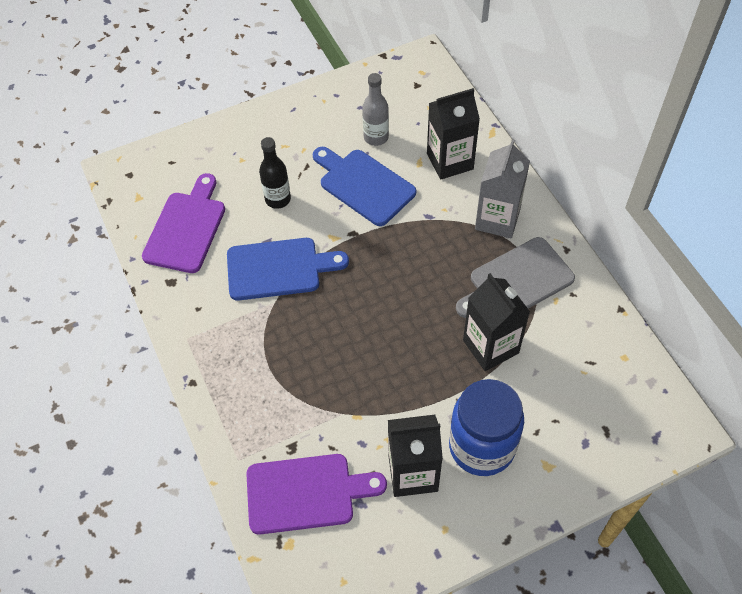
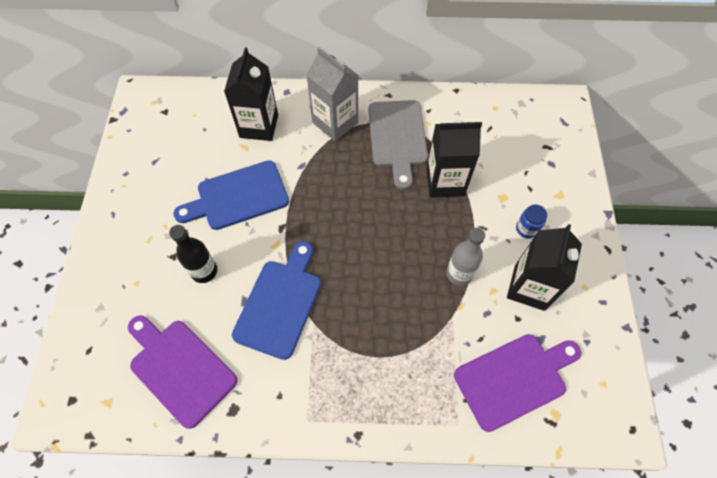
camera: 65 degrees left, 5 degrees up
(306, 493) = (514, 378): purple cutting board -> purple cutting board turned 45 degrees clockwise
(376, 137) = (195, 165): grey bottle -> grey bottle (459, 274)
(482, 446) = (526, 229): blue jar -> blue jar, size x0.41

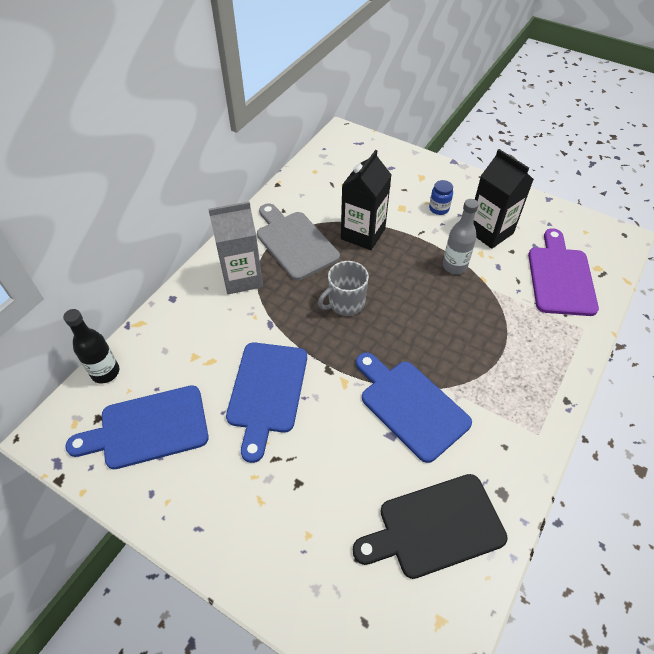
camera: 60 degrees left, 10 degrees down
(171, 143) = (148, 428): none -> blue cutting board
(180, 368) = (435, 527): purple cutting board -> black cutting board
(204, 271) = (335, 459): black bottle -> black bottle (105, 372)
(259, 126) = (195, 338): black carton -> none
(356, 207) = (345, 303): none -> grey mug
(397, 137) = (294, 242): grey cutting board -> grey cutting board turned 150 degrees counterclockwise

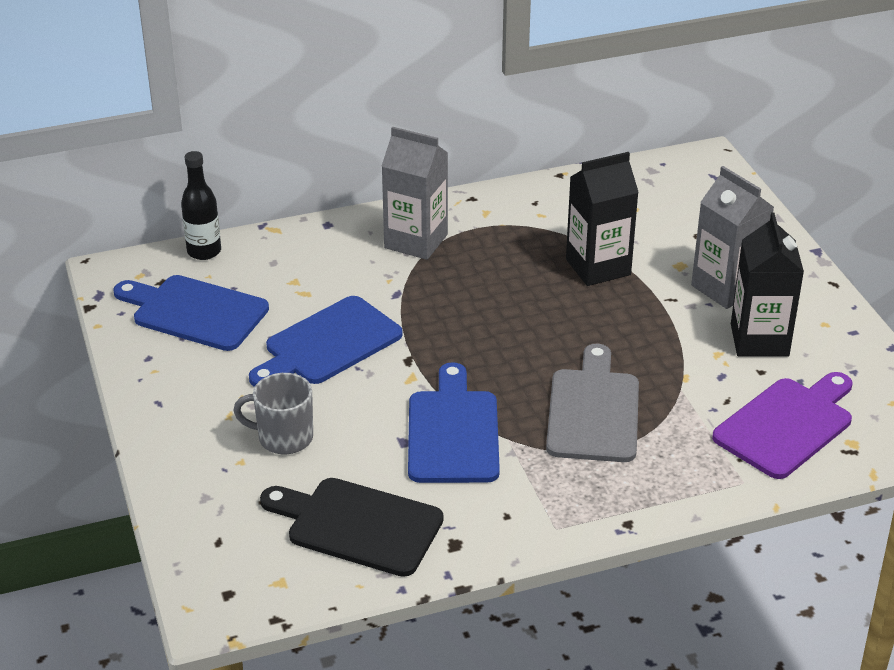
camera: 40 degrees right, 15 degrees down
(294, 242) = (510, 238): grey cutting board -> grey cutting board (593, 411)
(345, 303) = (496, 317): grey mug -> grey mug (283, 437)
(439, 209) = (726, 288): blue jar -> grey carton
(454, 266) = (666, 349): grey bottle -> none

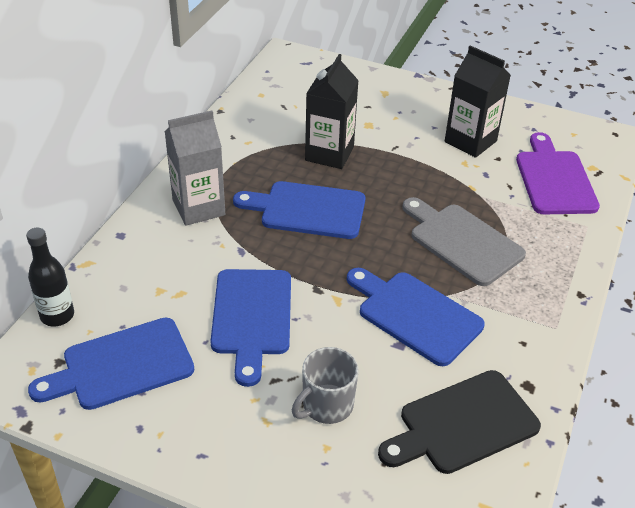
camera: 50 degrees left, 5 degrees up
(500, 298) = (307, 210): none -> blue cutting board
(726, 288) = (410, 123): grey carton -> none

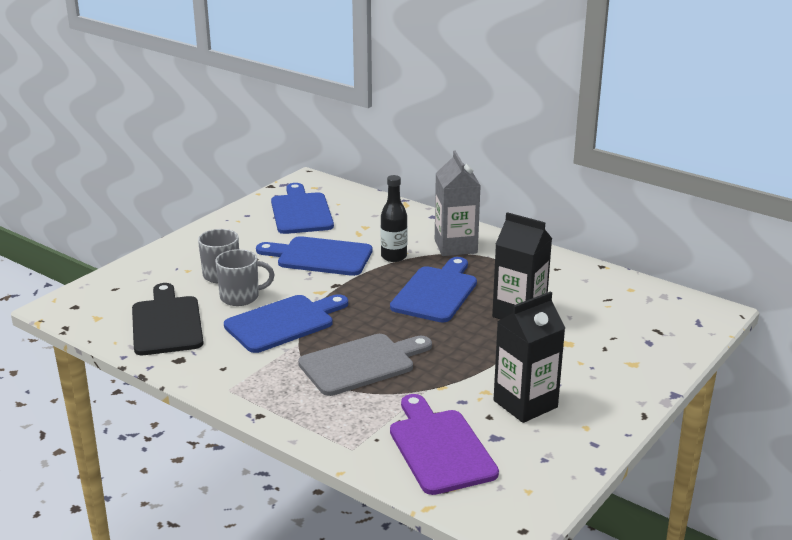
camera: 105 degrees right, 15 degrees down
(57, 315) = (358, 194): black bottle -> black bottle (394, 257)
(375, 368) = (241, 297): none -> grey mug
(554, 179) = (439, 448): purple cutting board -> purple cutting board turned 120 degrees counterclockwise

